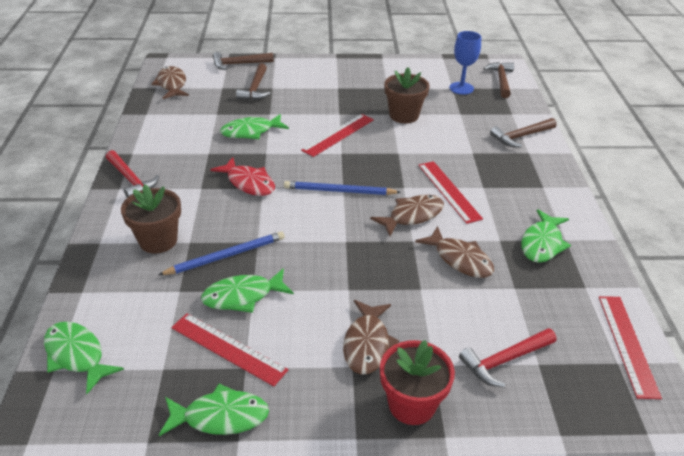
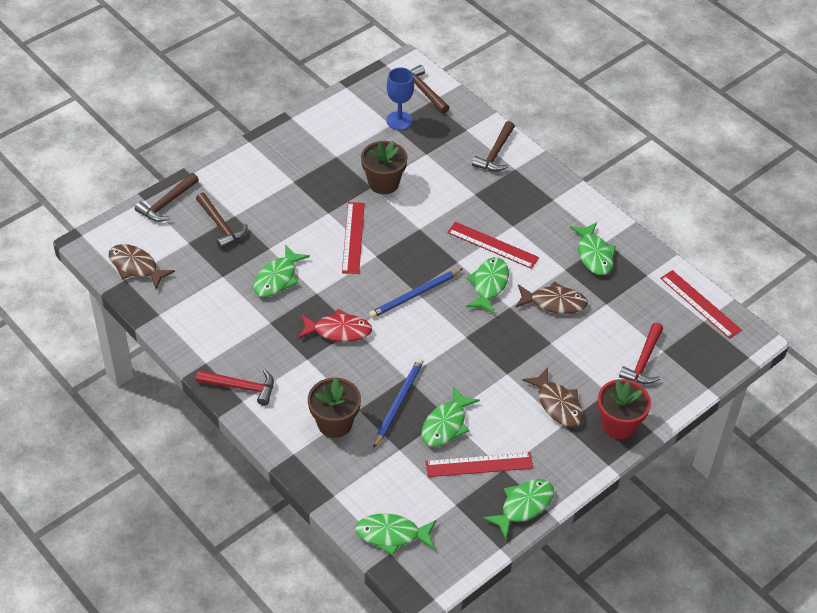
camera: 40 degrees left, 10 degrees up
(412, 216) = (489, 285): brown fish -> green fish

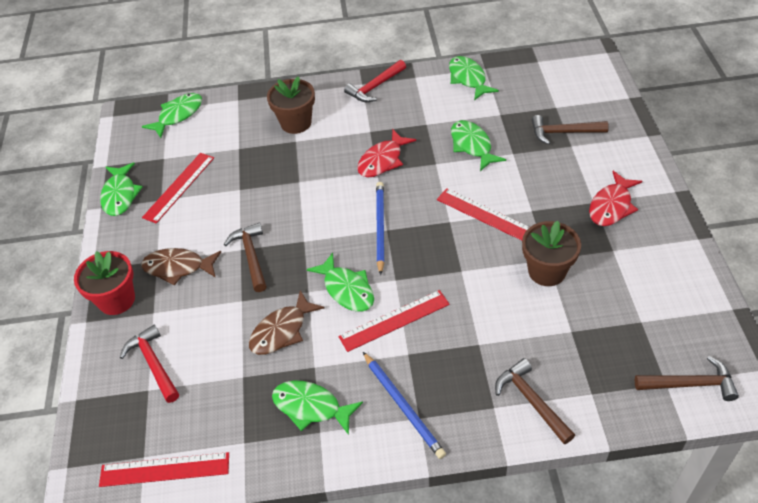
camera: 130 degrees right, 0 degrees up
(136, 267) = (547, 70): brown fish -> none
(167, 203) = (616, 109): brown hammer -> brown hammer (251, 256)
(290, 170) = (611, 206): none -> red fish
(398, 403) = (279, 166): blue pencil -> blue pencil (403, 406)
(399, 120) = (644, 332): blue goblet -> none
(446, 424) = (232, 185): green fish -> green fish (468, 79)

